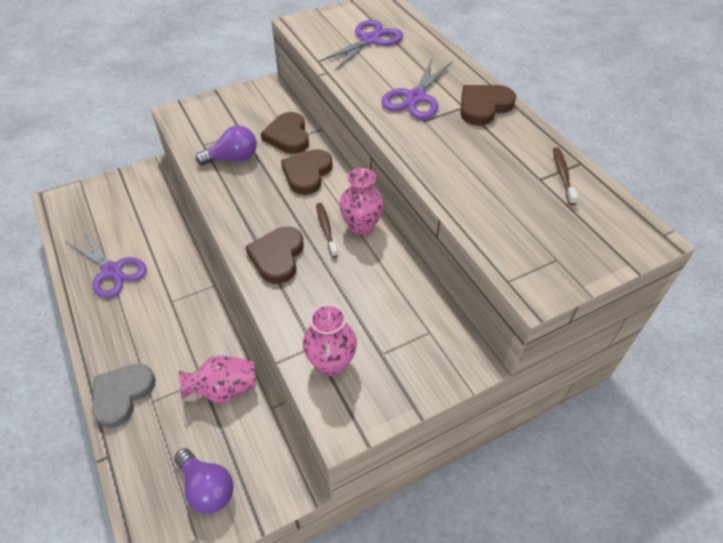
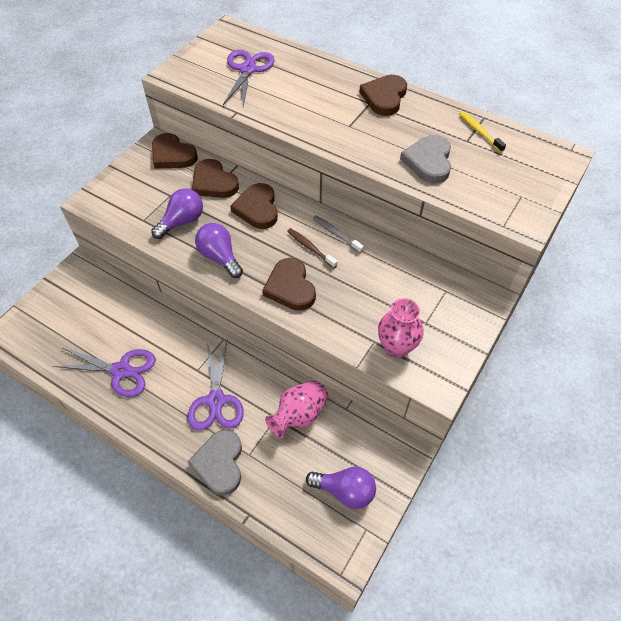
camera: 30 degrees left, 5 degrees up
(238, 202) = (220, 257): none -> purple light bulb
(273, 100) = (172, 155): none -> brown heart
(361, 227) = (336, 234): pink vase -> grey toothbrush
(415, 97) = (327, 108): purple scissors -> purple scissors (216, 400)
(478, 183) = (428, 161): none -> grey heart
(562, 175) = (479, 132): brown toothbrush -> yellow toothbrush

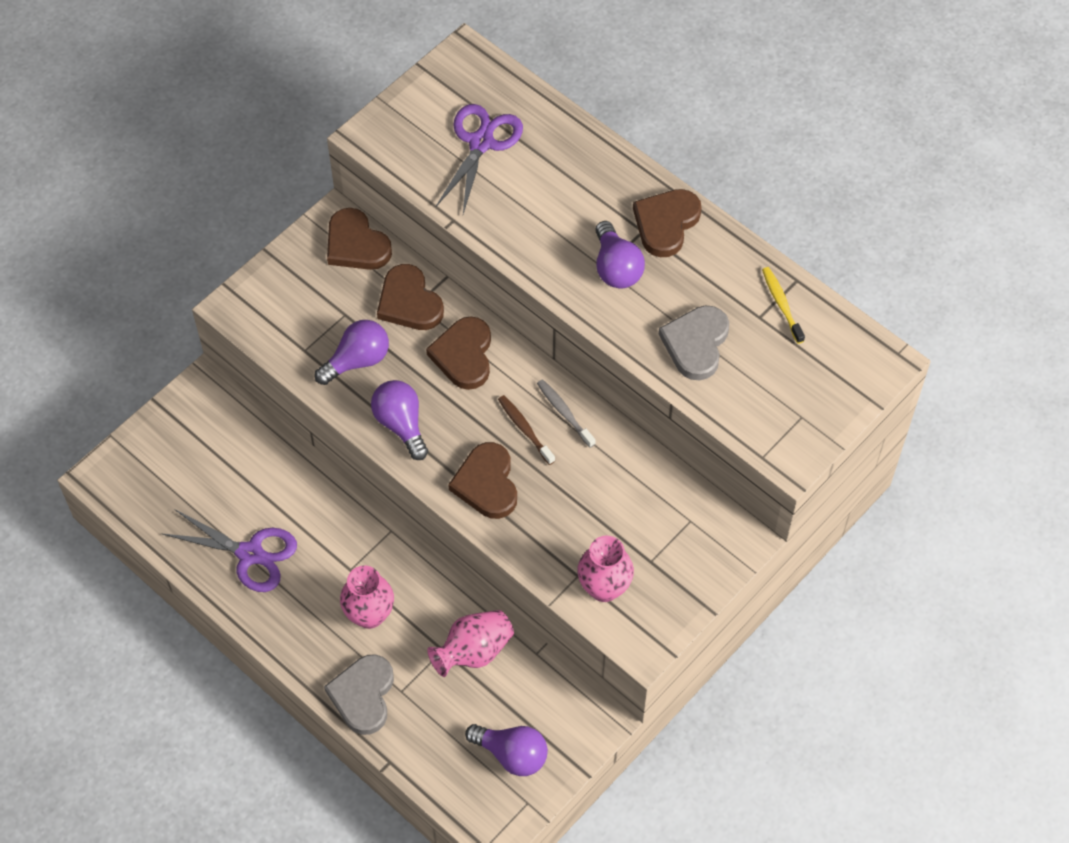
camera: 10 degrees right, 5 degrees up
(216, 400) = (369, 615): purple scissors -> pink vase
(358, 125) = (616, 268): none -> purple light bulb

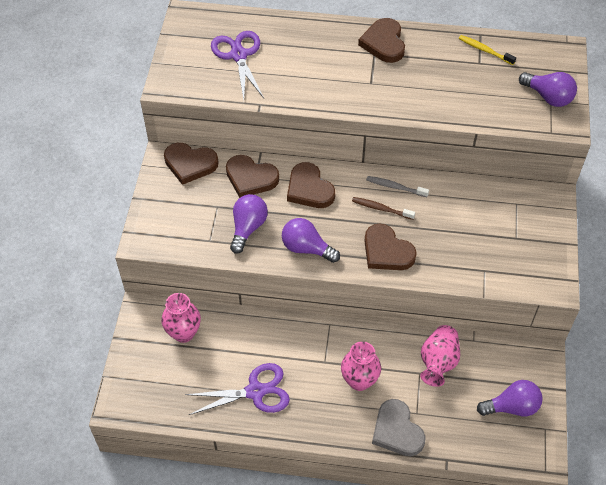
camera: 35 degrees left, 5 degrees down
(604, 588) = (505, 268): pink vase -> pink vase (183, 333)
(616, 268) = (378, 79): purple light bulb -> purple light bulb (548, 97)
(696, 344) = (459, 95): grey heart -> none

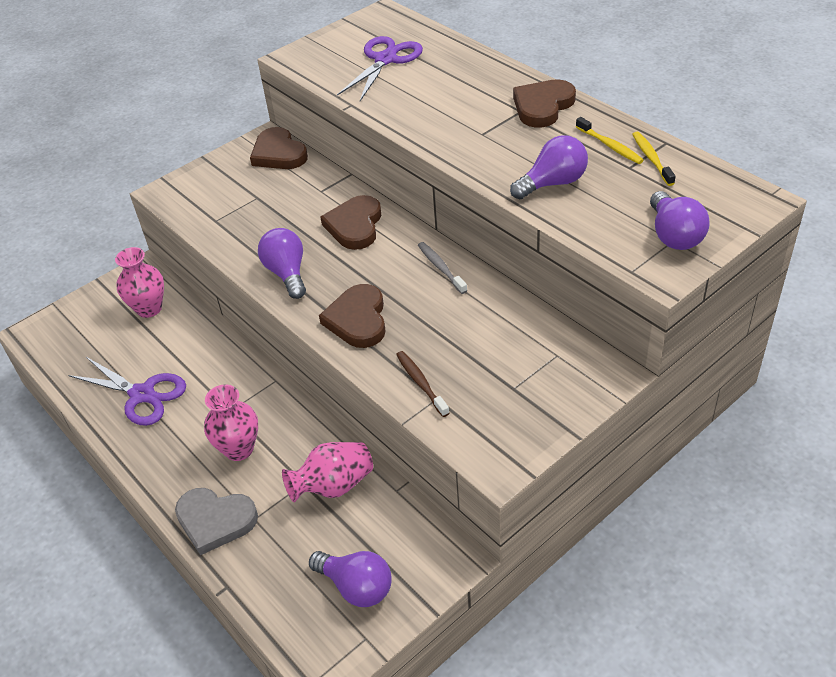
camera: 45 degrees right, 10 degrees down
(248, 228) = (259, 228): purple light bulb -> purple light bulb (553, 183)
(250, 178) = (314, 190): brown heart -> none
(381, 209) = (401, 279): brown toothbrush -> brown toothbrush (421, 383)
(397, 431) = (215, 521): grey heart -> grey heart turned 90 degrees counterclockwise
(453, 53) = (610, 146): none -> yellow toothbrush

